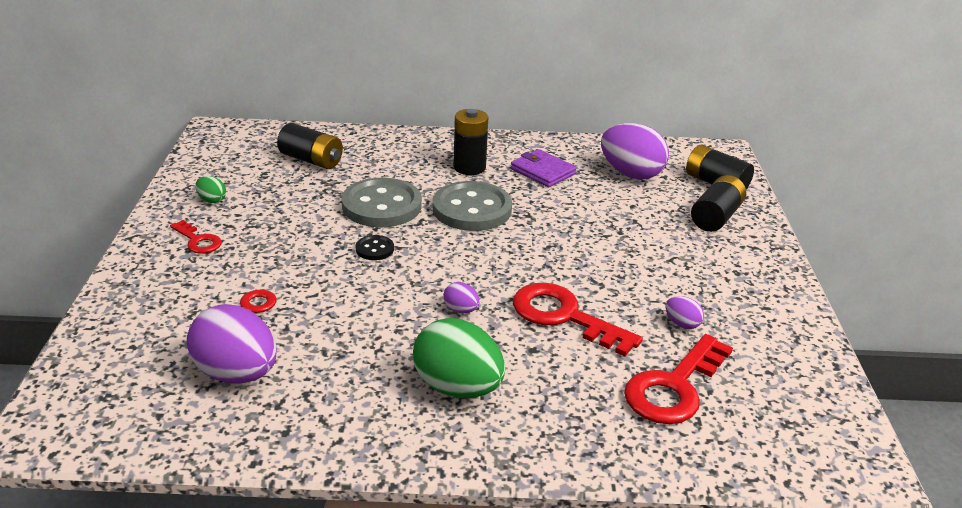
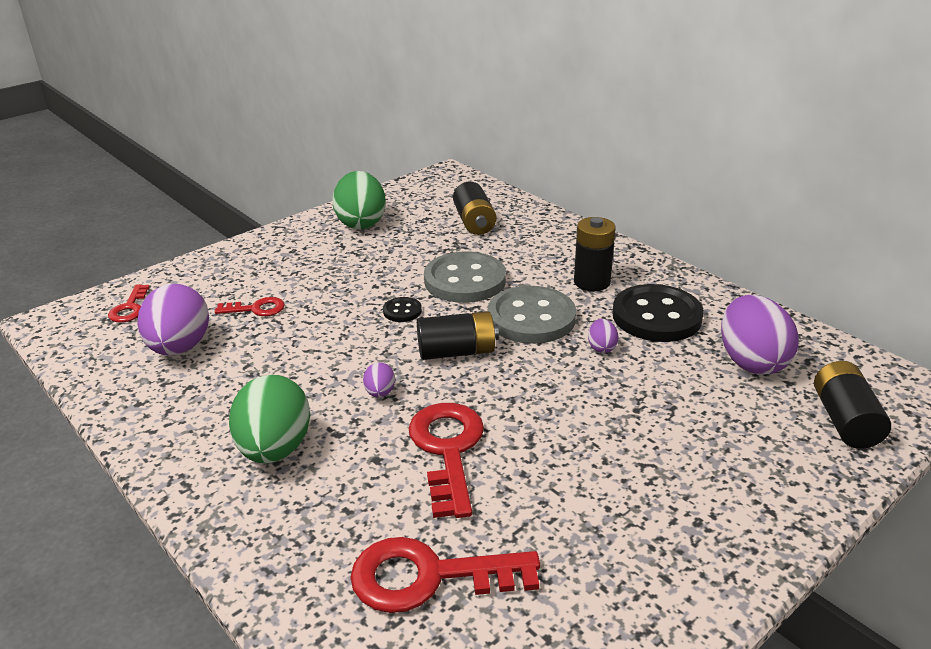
camera: 50 degrees right, 0 degrees up
(198, 241) = (307, 247): red key -> red key (129, 308)
(212, 200) = (361, 223): green egg -> green egg, size x2.23
(543, 171) = (656, 316): purple wallet -> black button
(682, 324) = (541, 529): purple egg -> purple egg (601, 347)
(715, 217) = (777, 454): black battery -> black battery (457, 352)

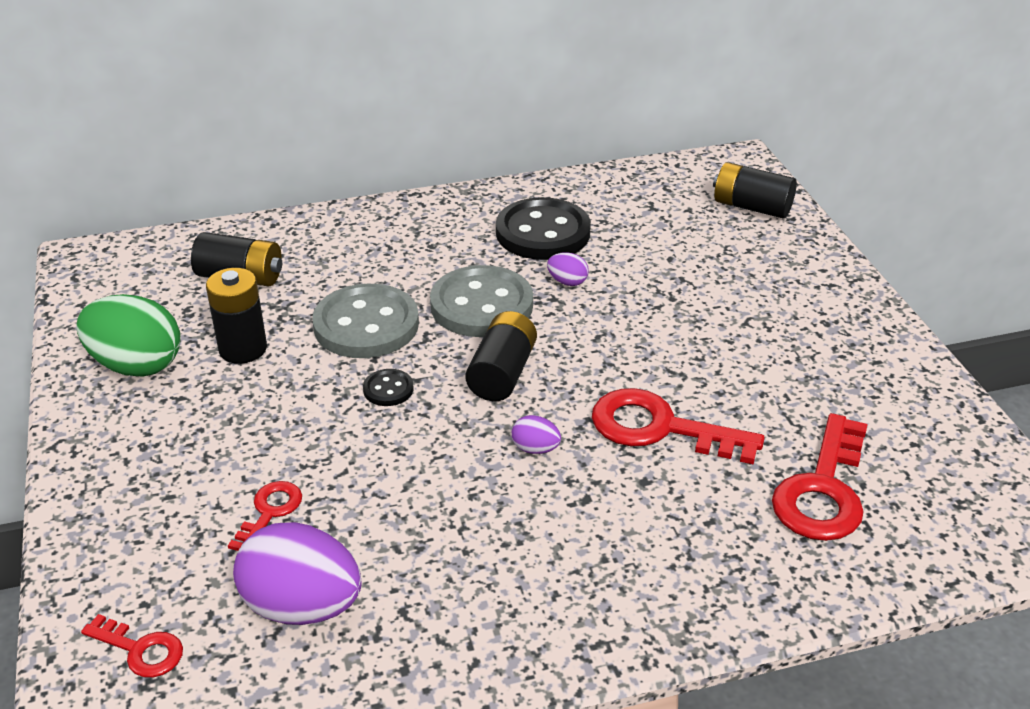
camera: 65 degrees left, 5 degrees up
(275, 449) = (581, 554): green egg -> none
(591, 282) = (450, 246): black battery -> black battery (243, 349)
(751, 361) = (649, 214): purple egg -> none

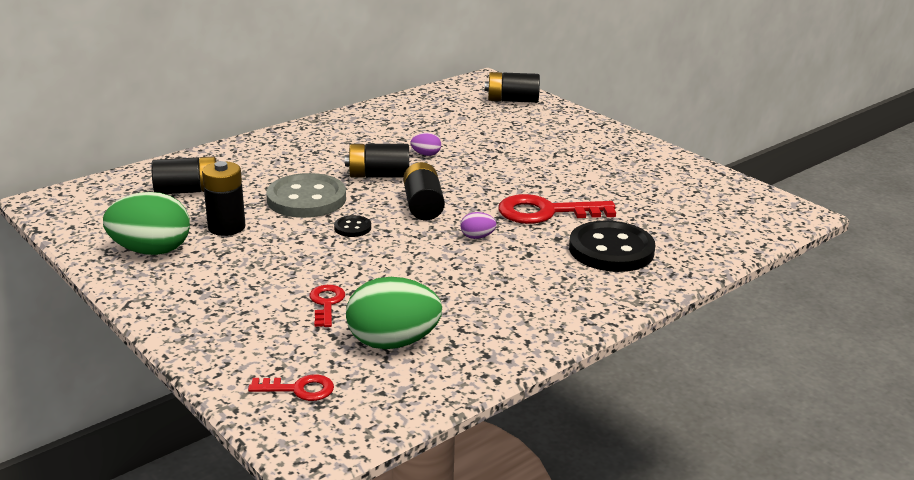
camera: 25 degrees left, 10 degrees down
(302, 607) = (393, 342): purple egg -> green egg
(481, 305) = (378, 175): grey button -> black battery
(543, 233) = (387, 133): black button -> black button (611, 250)
(823, 490) = (663, 221): red key -> none

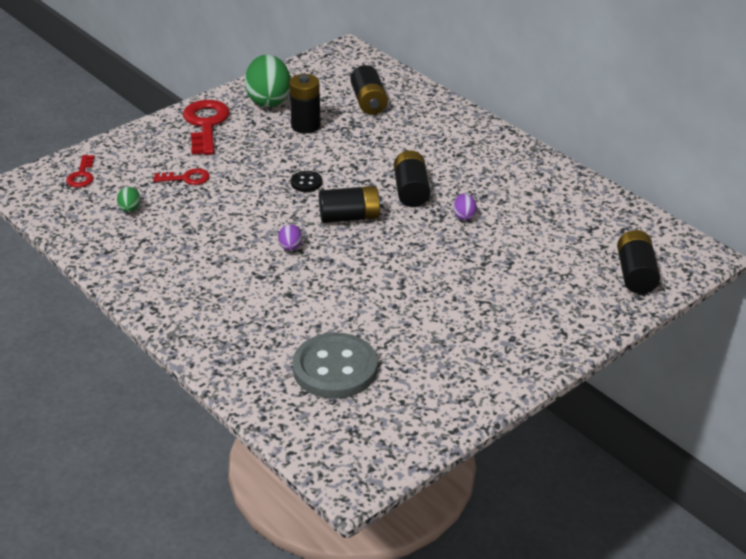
camera: 90 degrees right, 10 degrees up
(306, 199) = (358, 157): grey button -> grey button (335, 368)
(393, 342) = (130, 209): green egg -> green egg, size x0.45
(545, 212) = (341, 288): red key -> red key (205, 124)
(611, 250) = (265, 326): black button -> none

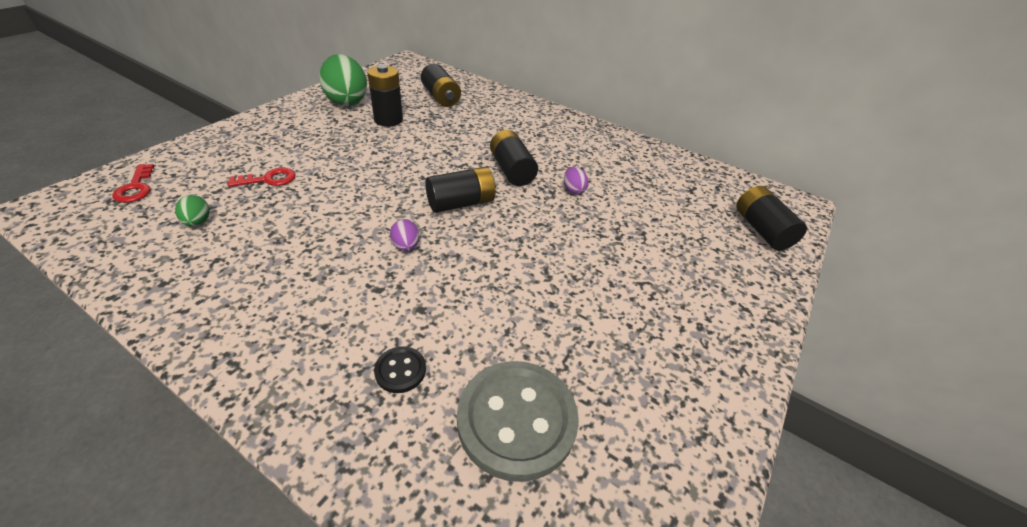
camera: 20 degrees left, 5 degrees up
(205, 124) = (285, 125): red key -> none
(306, 183) = (404, 172): black button -> black button (400, 370)

